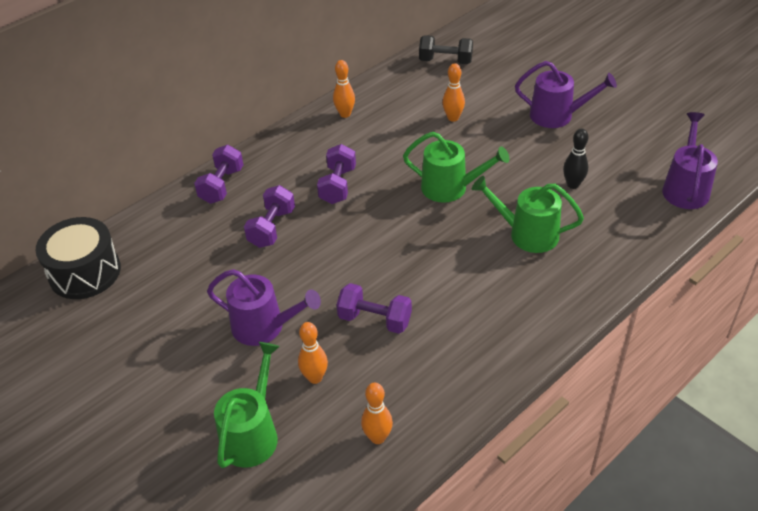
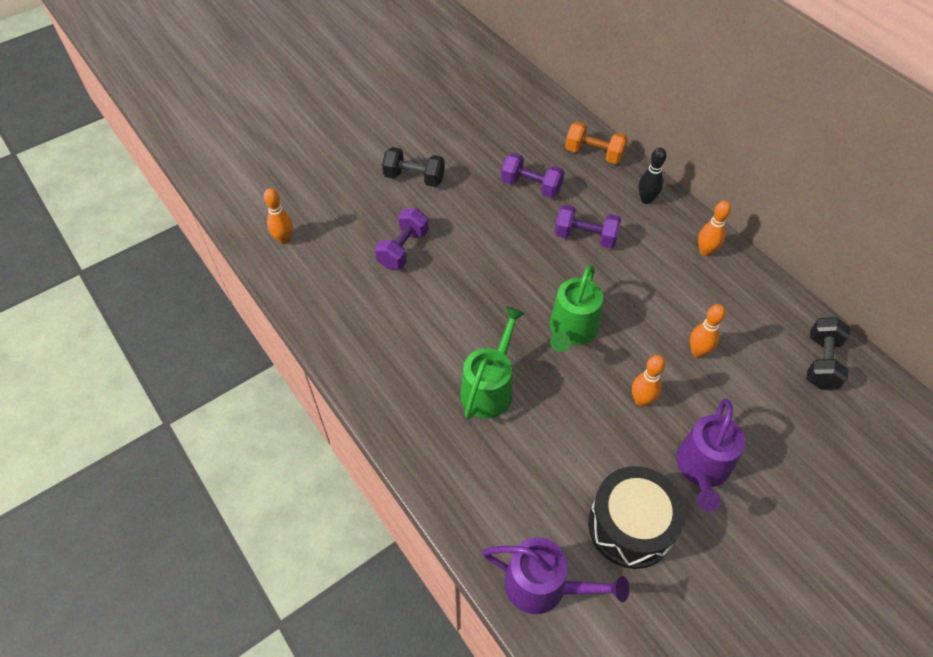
camera: 95 degrees right, 10 degrees up
(85, 272) = (497, 77): black drum -> black drum (630, 526)
(221, 185) = (594, 154): purple dumbbell -> orange dumbbell
(252, 434) = (313, 169): green watering can -> none
(264, 327) = (414, 178): purple watering can -> black dumbbell
(315, 378) = (353, 206): orange bowling pin -> orange bowling pin (641, 400)
(573, 185) = (564, 453): black bowling pin -> black bowling pin (646, 199)

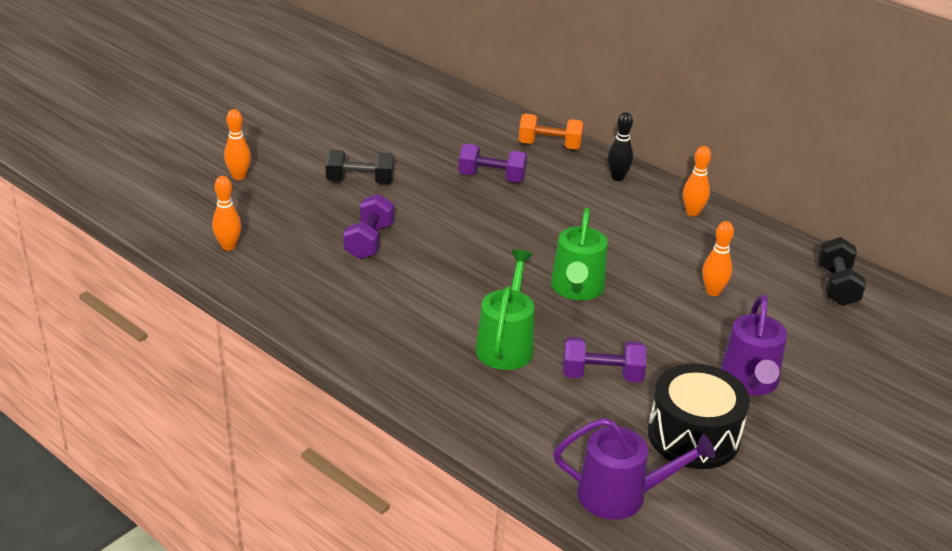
camera: 15 degrees left, 20 degrees down
(585, 237) = (564, 213): purple dumbbell -> purple dumbbell (601, 375)
(641, 400) = (669, 336): orange bowling pin -> orange bowling pin (239, 176)

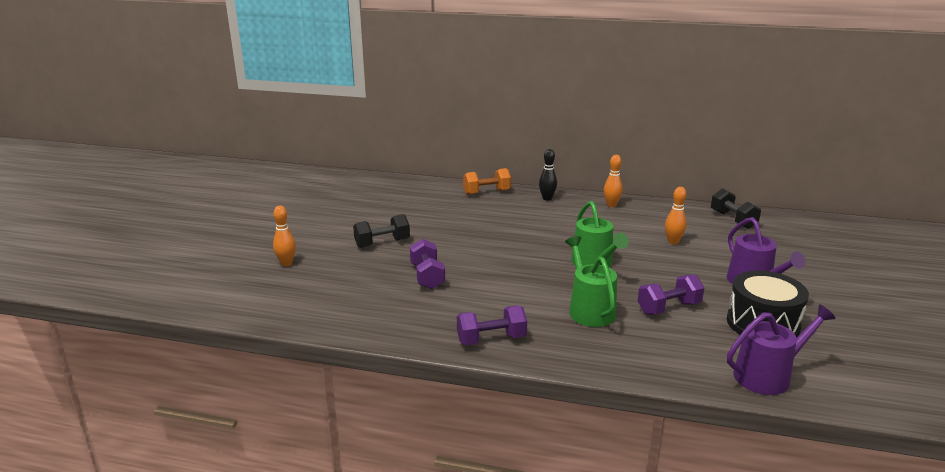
camera: 25 degrees left, 10 degrees down
(228, 246) = (323, 310): orange bowling pin -> none
(492, 177) = (469, 218): purple dumbbell -> purple dumbbell (491, 339)

